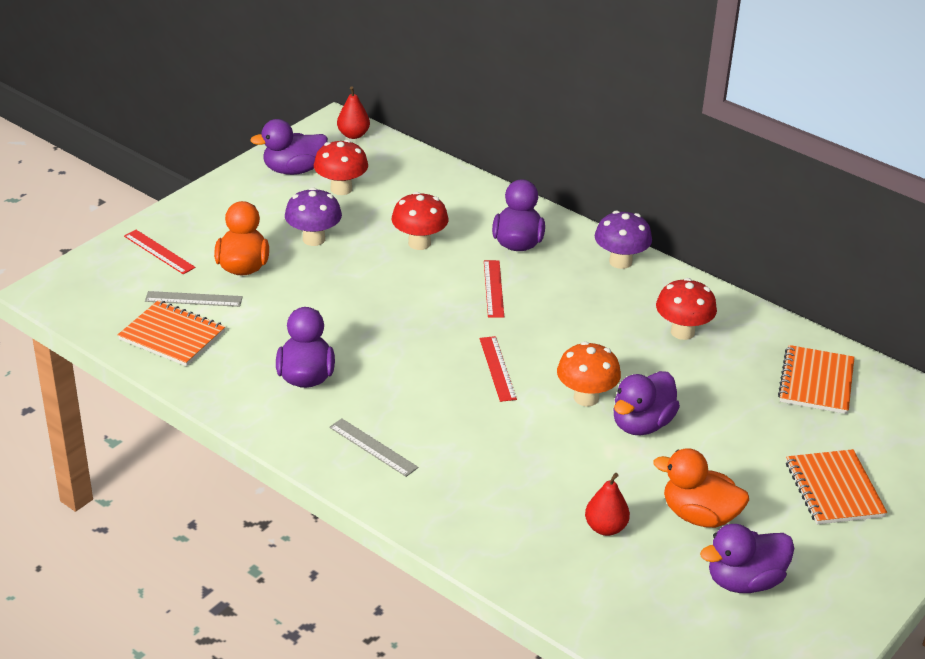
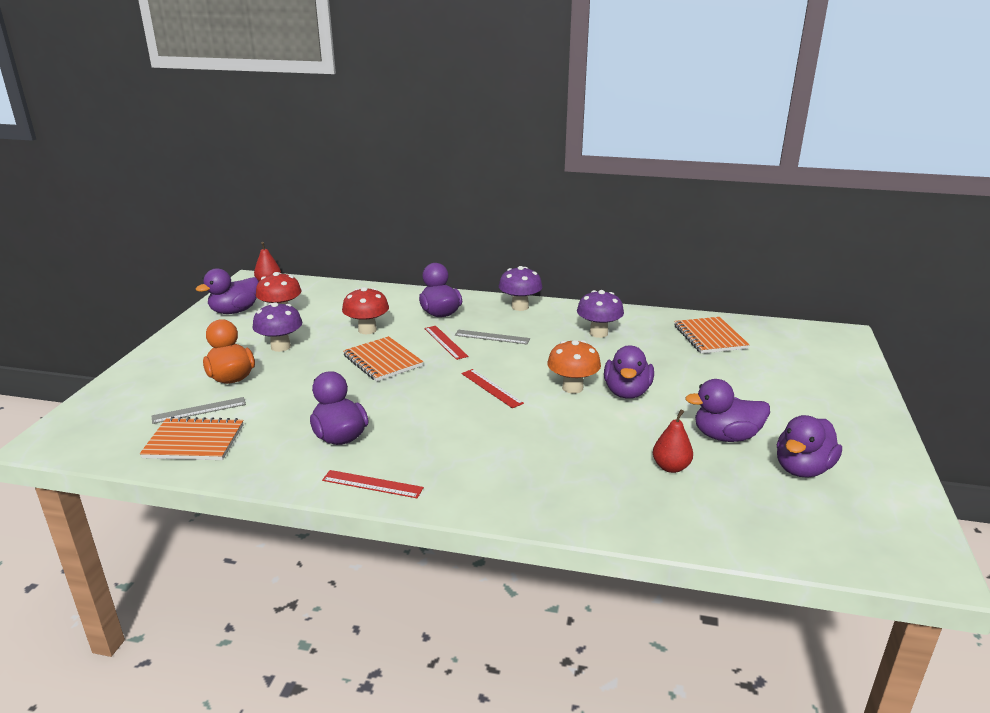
camera: 25 degrees left, 10 degrees down
(159, 252) = (147, 386): red ruler -> red ruler (372, 484)
(373, 447) = (437, 470): grey ruler -> grey ruler (492, 337)
(682, 332) = (598, 333): red mushroom -> purple mushroom
(699, 515) = (726, 436): orange duck -> purple duck
(834, 489) = (790, 392): orange notebook -> orange notebook (382, 361)

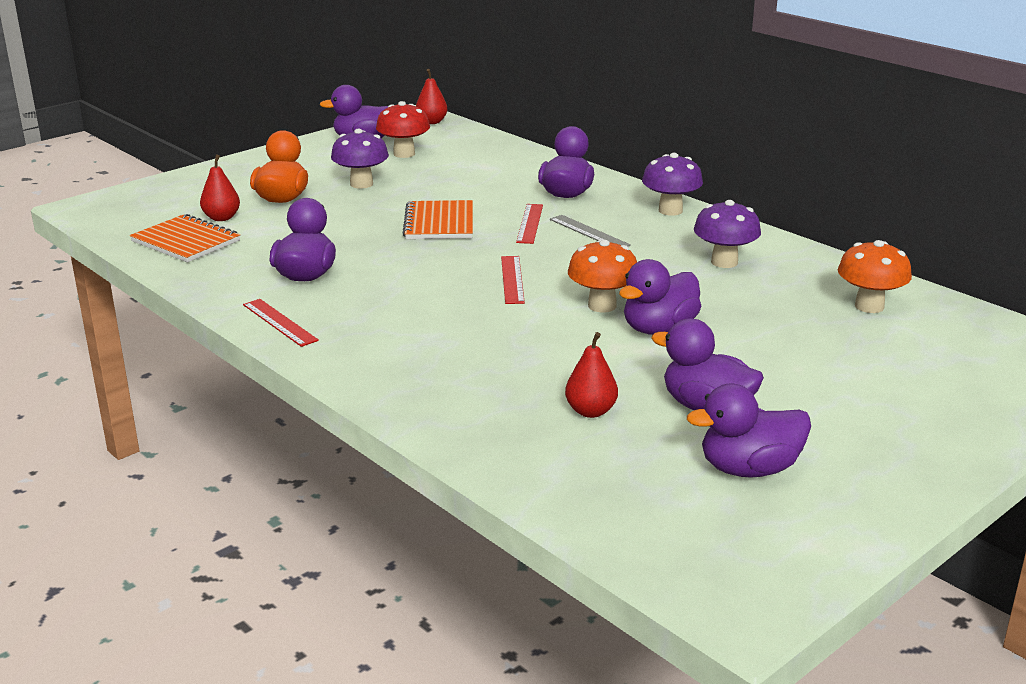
camera: 35 degrees right, 0 degrees up
(199, 410) = (221, 218): grey ruler -> red pear
(367, 330) = (466, 190): red mushroom -> none
(709, 337) = (869, 306): orange notebook -> orange mushroom

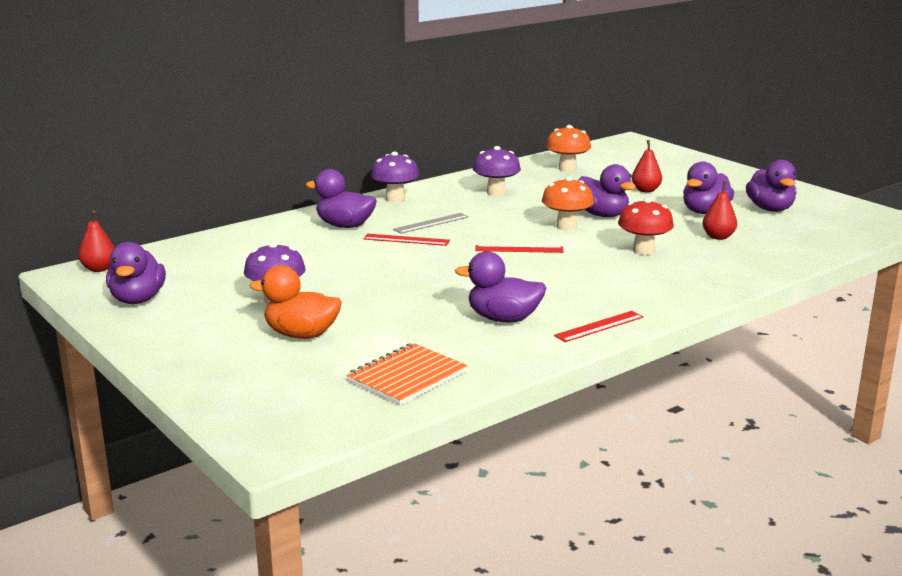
camera: 85 degrees left, 5 degrees down
(221, 218) = (345, 362): red pear -> red pear (646, 190)
(404, 154) = (196, 281): red mushroom -> red mushroom (643, 250)
(439, 223) = (394, 270): orange notebook -> none

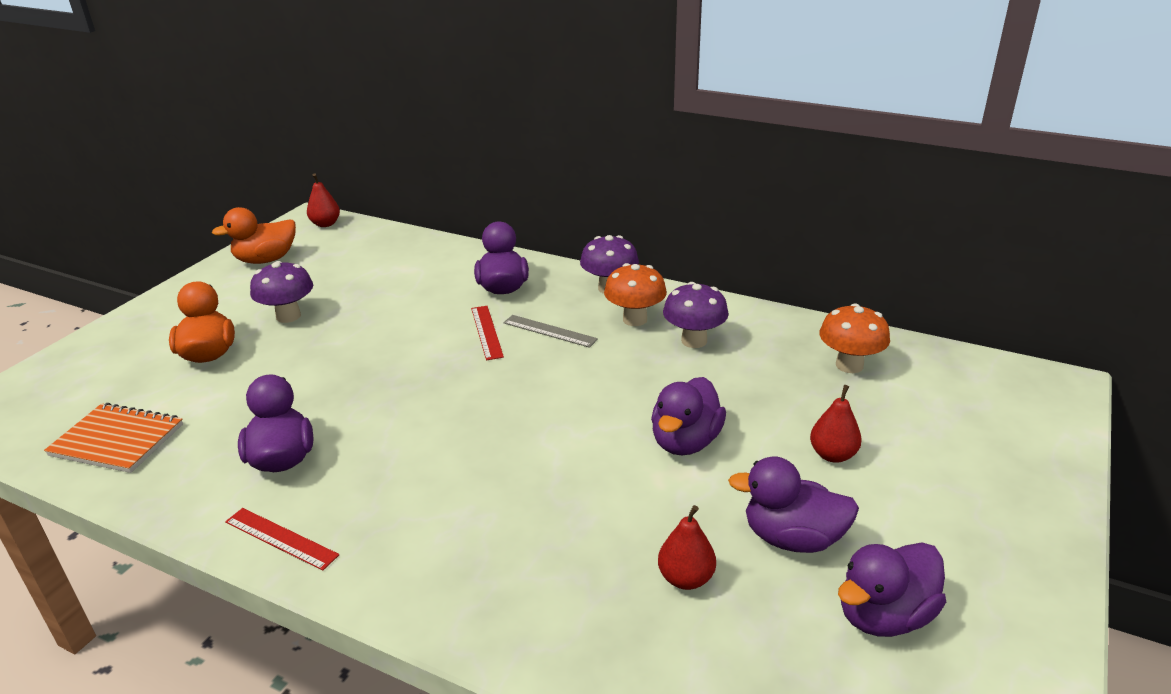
camera: 65 degrees right, 10 degrees up
(137, 299) = (266, 260): purple duck -> orange duck
(519, 249) = (507, 410): red ruler -> none
(566, 226) = (614, 424): orange mushroom -> orange mushroom (635, 319)
(643, 250) = (570, 513): red mushroom -> none

